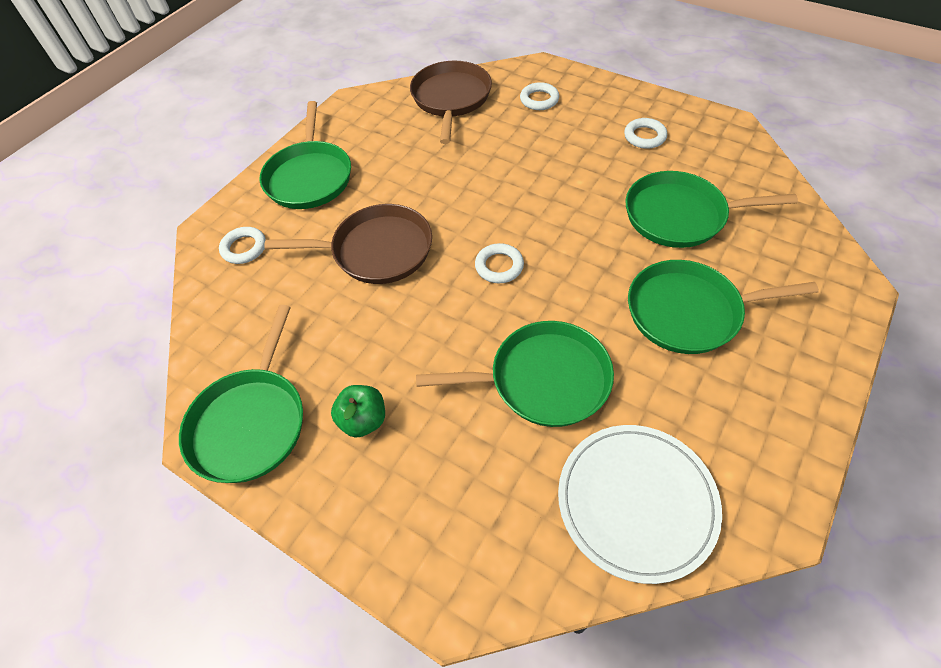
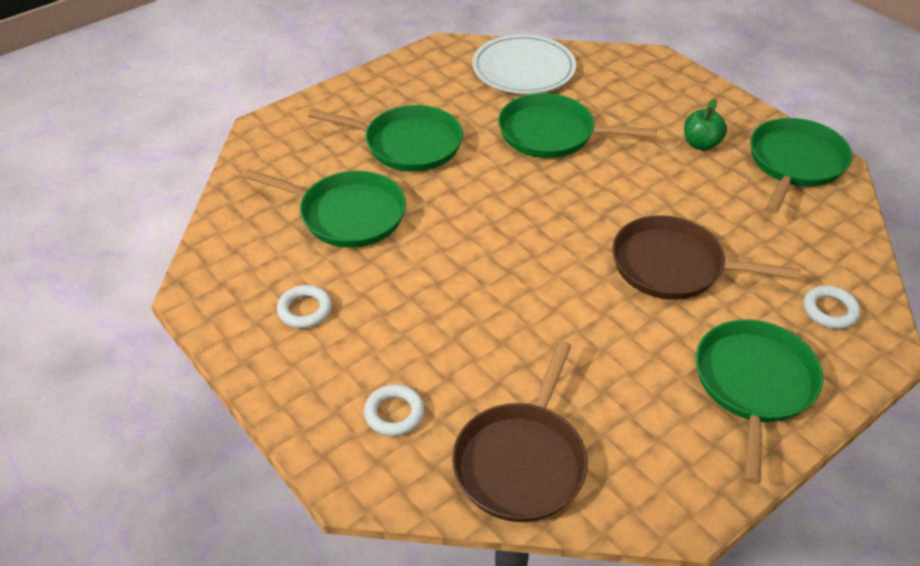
camera: 165 degrees left, 10 degrees down
(499, 266) = (550, 218): white ring -> none

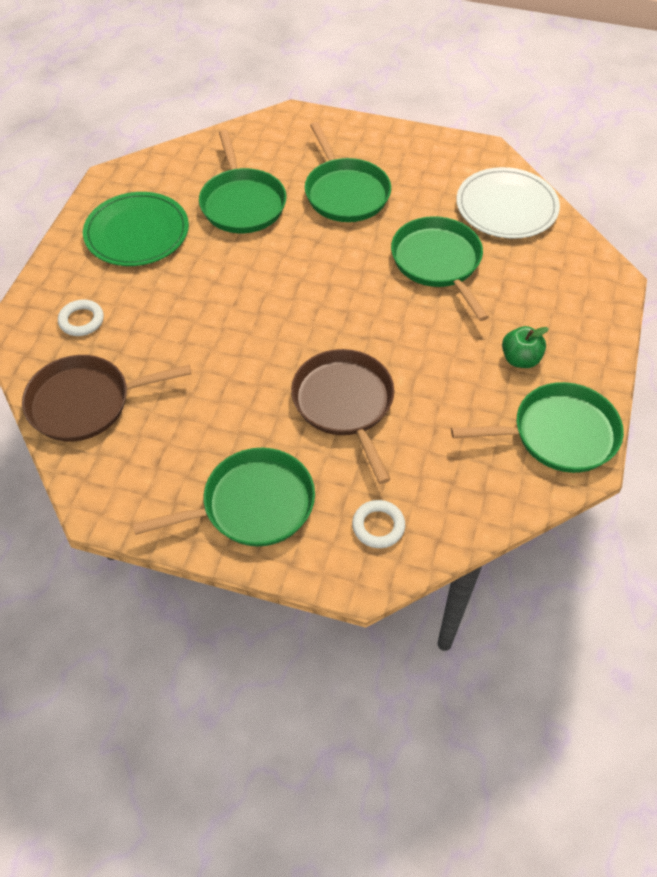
camera: 55 degrees right, 10 degrees up
(305, 310) = (137, 233): white ring -> green plate

